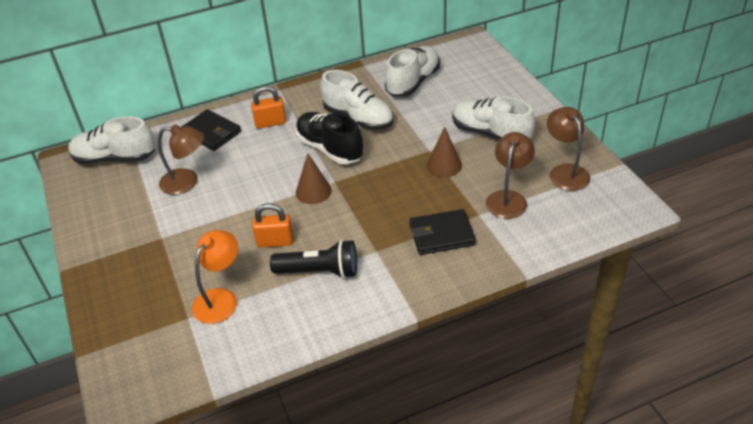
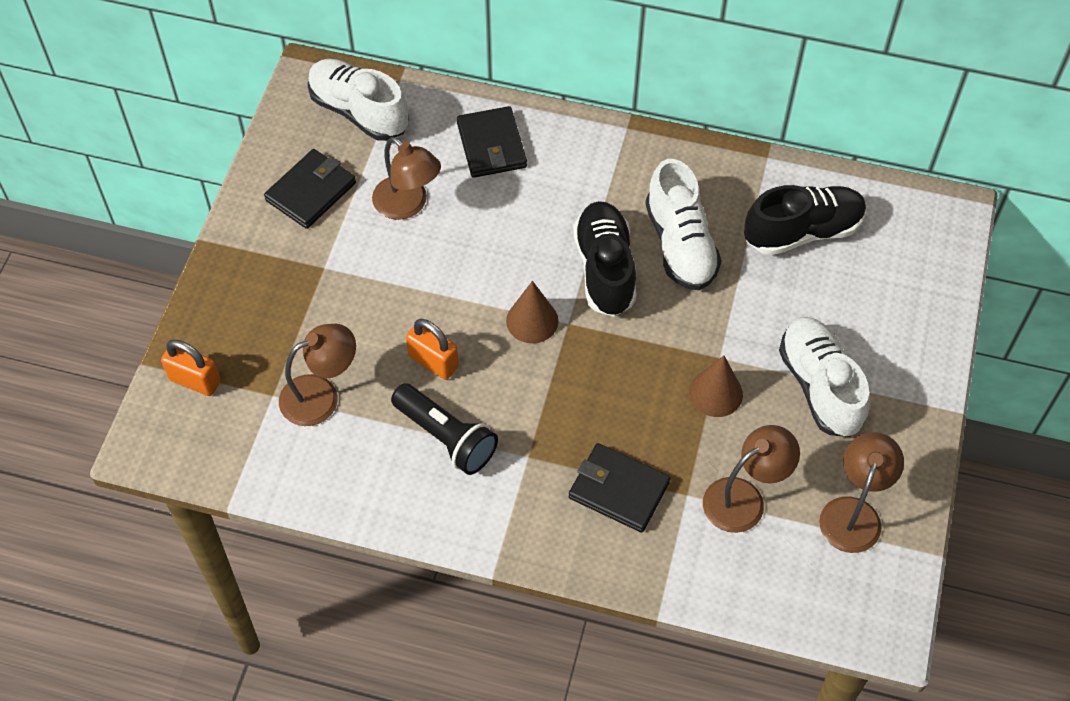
camera: 35 degrees right, 15 degrees up
(118, 208) = (311, 191): none -> black wallet
(220, 298) = (321, 395): orange lamp -> brown lamp
(270, 123) = (570, 177): orange padlock -> orange padlock (195, 381)
(413, 82) = (802, 232): white shoe -> black shoe

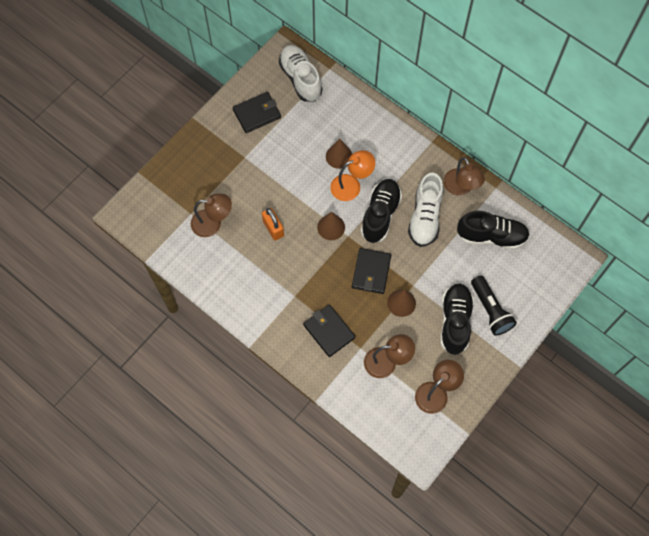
camera: 25 degrees right, 10 degrees up
(195, 381) = (158, 191): orange padlock -> none
(408, 205) = (300, 140): brown lamp -> brown lamp (460, 188)
(446, 437) = (260, 269): black flashlight -> black flashlight (490, 310)
(486, 205) = (339, 156): none -> brown cone
(491, 145) = (357, 124): black wallet -> black wallet (371, 272)
(531, 242) = (351, 185): none -> orange lamp
(820, 386) = (455, 322): white shoe -> black shoe

